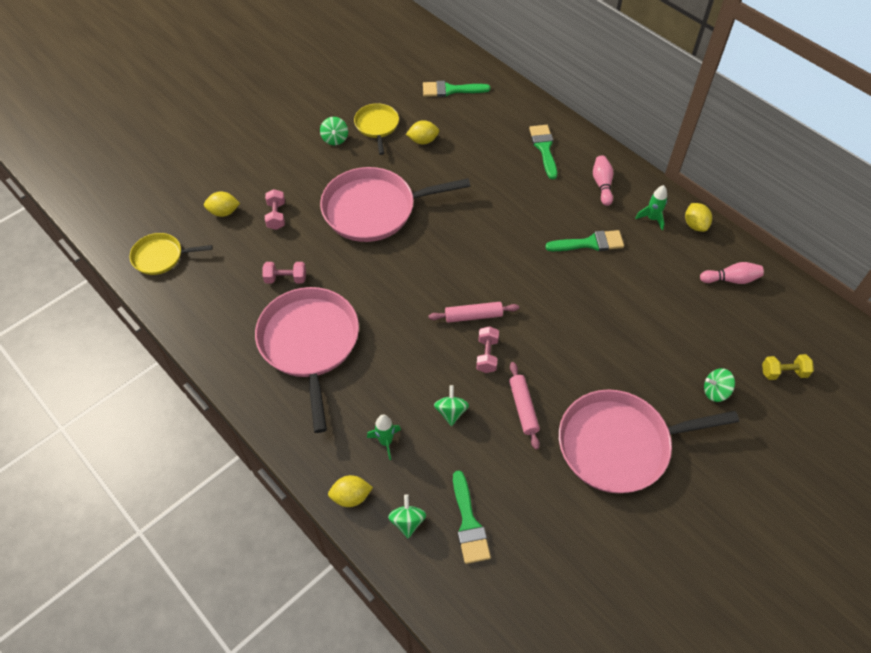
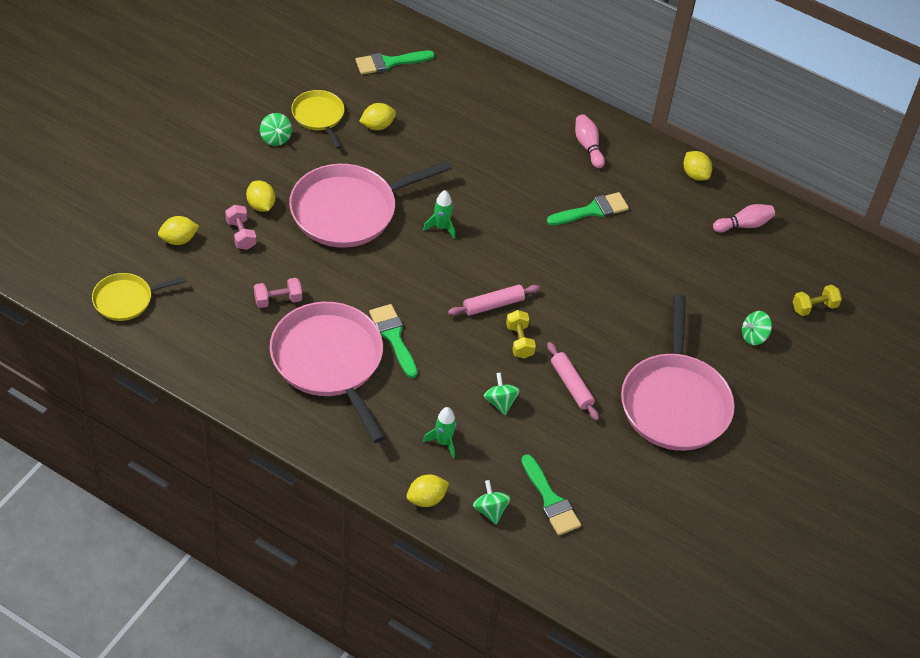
camera: 20 degrees left, 5 degrees down
(302, 193) = (261, 205): none -> yellow lemon
(487, 355) = (519, 341): pink dumbbell -> yellow dumbbell
(544, 148) = (514, 115): green brush -> green brush (393, 337)
(619, 444) = (674, 402): pink pan -> pink pan turned 60 degrees counterclockwise
(652, 218) = (649, 174): green rocket -> green rocket (441, 227)

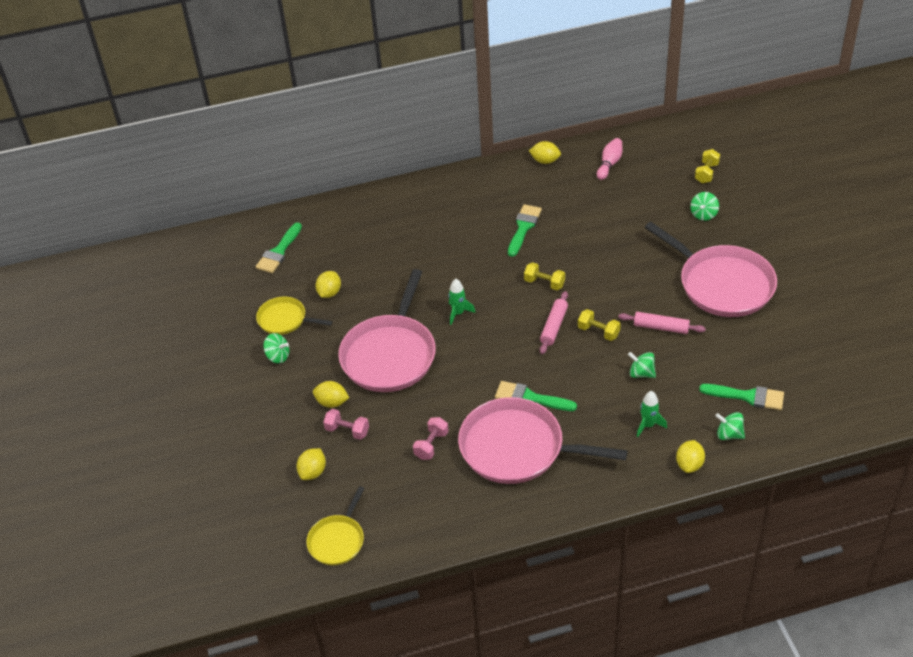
camera: 40 degrees left, 5 degrees down
(539, 267) = (544, 283): none -> yellow dumbbell
(588, 146) = (467, 196): pink bowling pin -> none

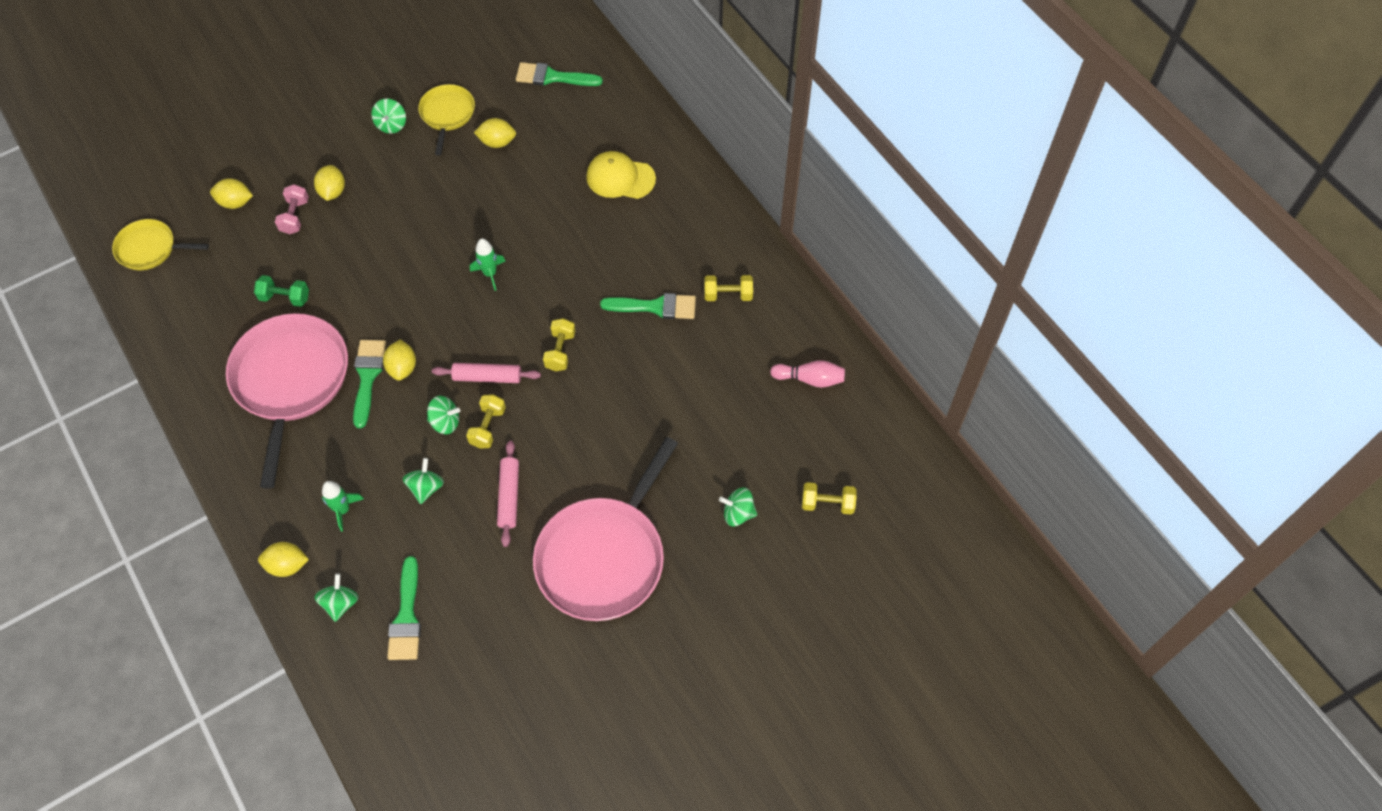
camera: 70 degrees right, 15 degrees up
(390, 354) = (412, 225): pink pan -> none
(398, 228) = (620, 178): none -> yellow cap
(431, 445) = (285, 297): pink dumbbell -> green dumbbell
(527, 190) = (728, 295): none -> yellow dumbbell
(545, 161) = (792, 302): yellow lemon -> yellow lemon (402, 368)
(586, 355) = (445, 422): none -> green spinning top

